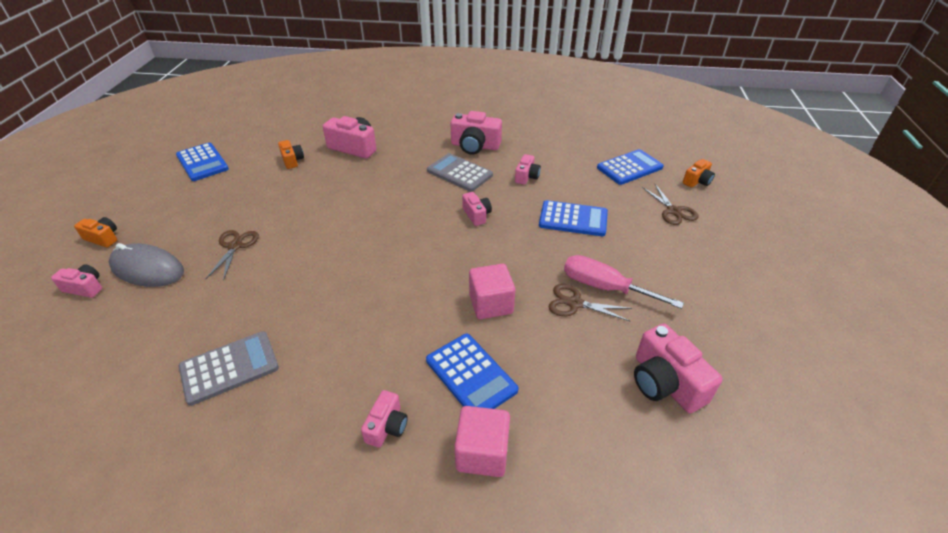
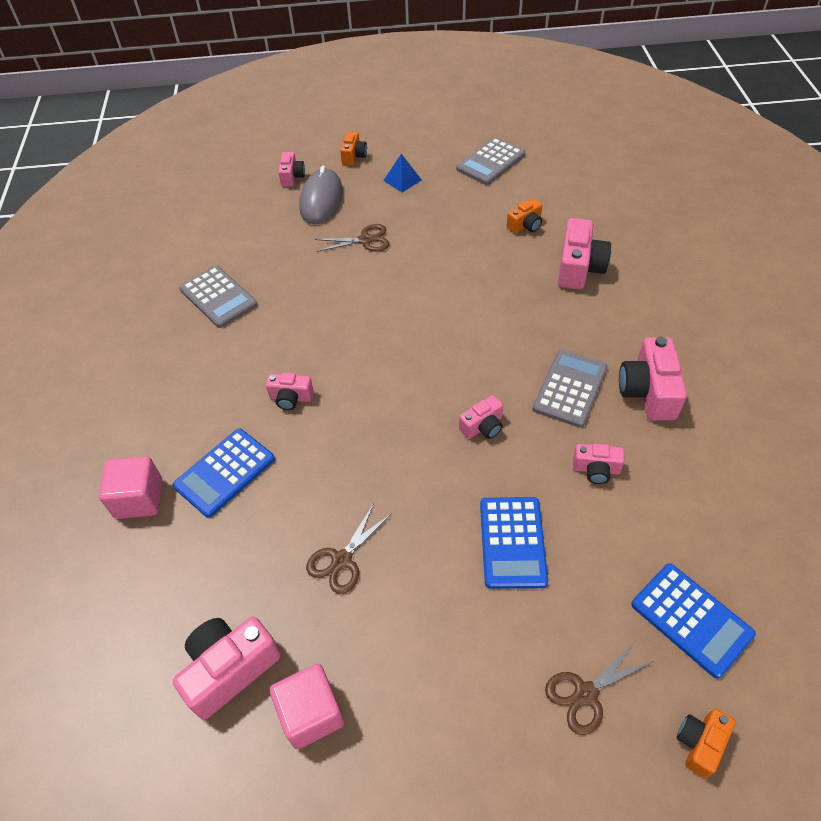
camera: 80 degrees right, 10 degrees up
(174, 212) = (402, 180): none -> blue pyramid
(202, 162) = (491, 162): blue calculator -> grey calculator
(387, 426) = (164, 421): pink camera -> pink camera (291, 398)
(491, 304) = (325, 472): pink cube -> pink cube (311, 713)
(575, 303) = (342, 560): brown scissors -> brown scissors turned 150 degrees counterclockwise
(604, 287) = (378, 593): pink screwdriver -> none
(697, 181) = (700, 743): orange camera -> orange camera turned 90 degrees clockwise

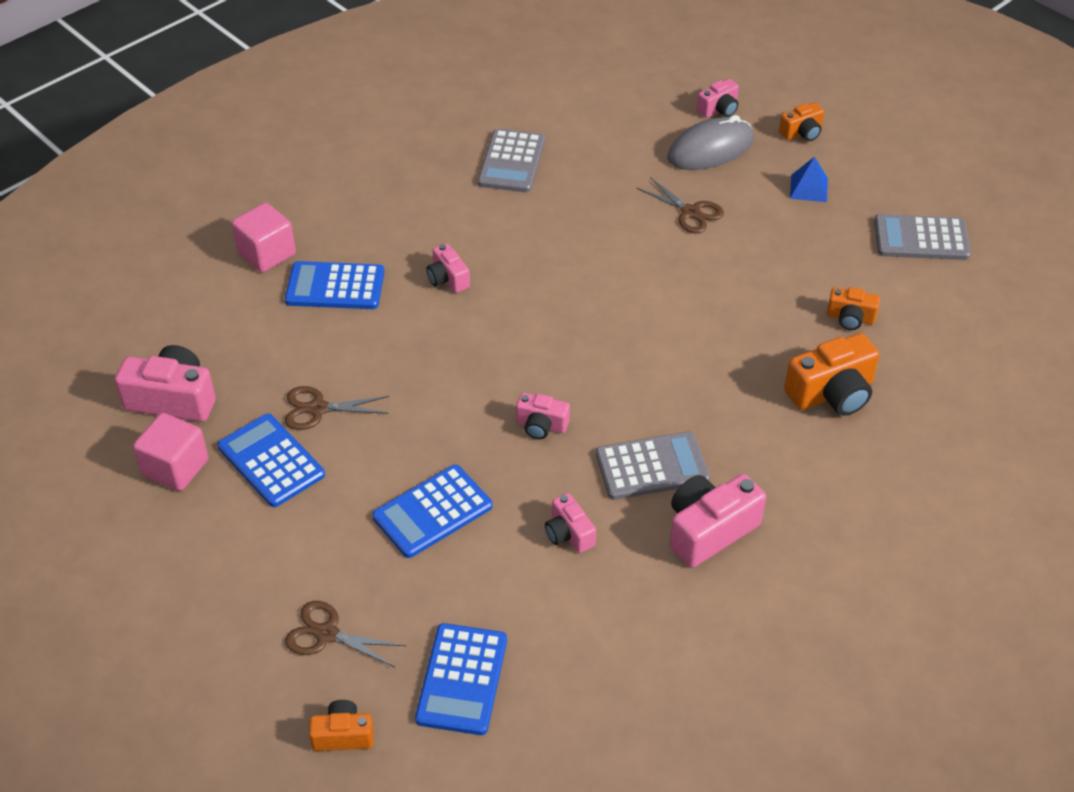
camera: 50 degrees right, 5 degrees down
(368, 629) = (271, 461): none -> blue calculator
(579, 268) = (832, 393): pink camera -> orange camera

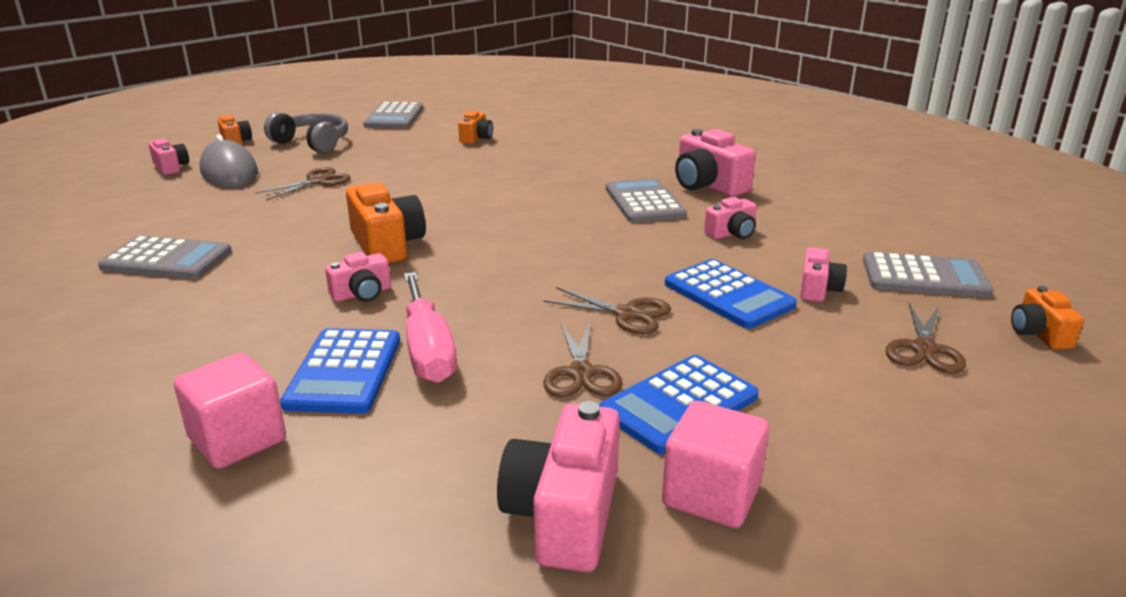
camera: 90 degrees left, 20 degrees down
(358, 325) = (428, 350): none -> pink screwdriver
(403, 439) = (627, 314): none -> brown scissors
(462, 679) = (924, 277): blue calculator -> grey calculator
(541, 425) = (599, 244): pink camera -> pink camera (818, 289)
(808, 188) = (312, 143): blue pyramid -> grey headphones
(832, 393) = (557, 146): orange camera -> orange camera (387, 245)

